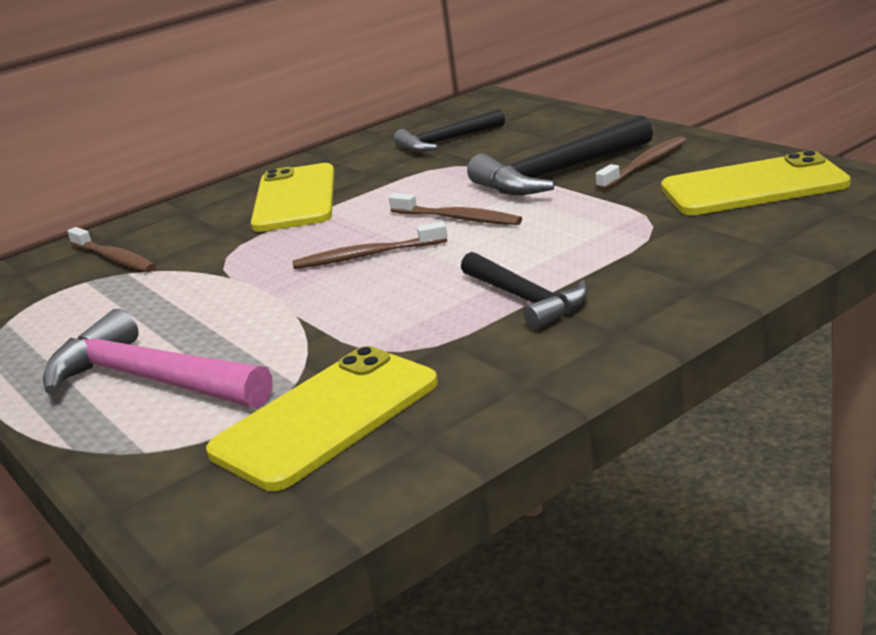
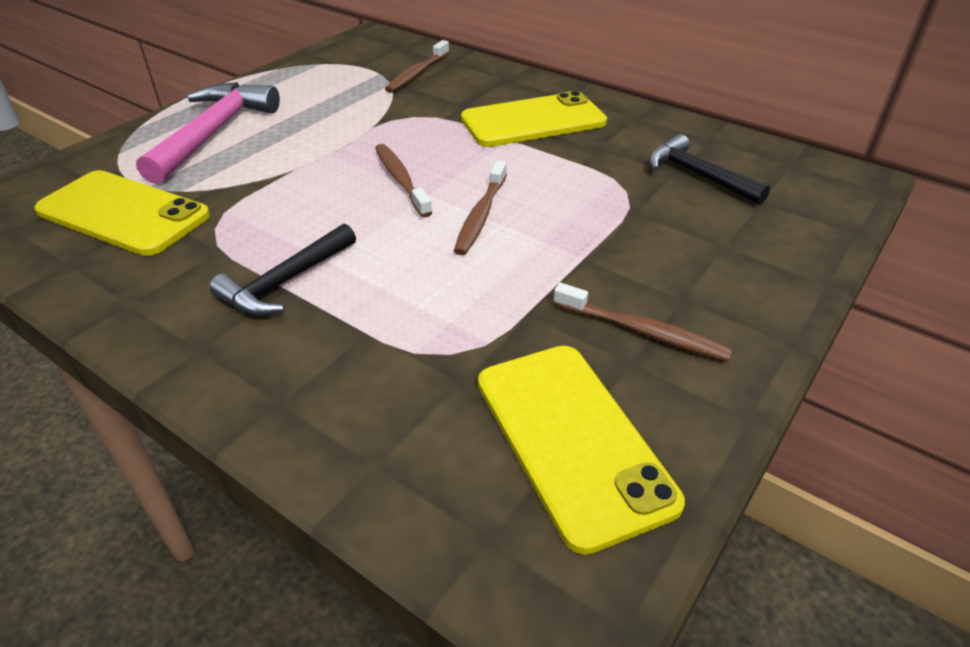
camera: 70 degrees right, 15 degrees up
(557, 174) = (606, 264): black hammer -> none

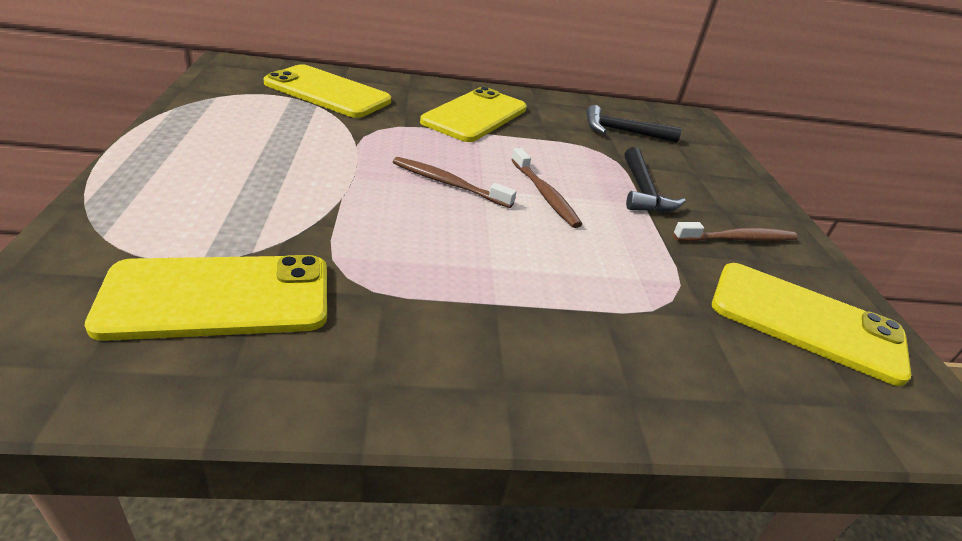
camera: 45 degrees left, 5 degrees down
(213, 133) = (198, 185): pink hammer -> none
(285, 282) = (487, 298): black hammer -> black hammer (643, 191)
(417, 73) = (328, 92): brown toothbrush -> yellow phone

